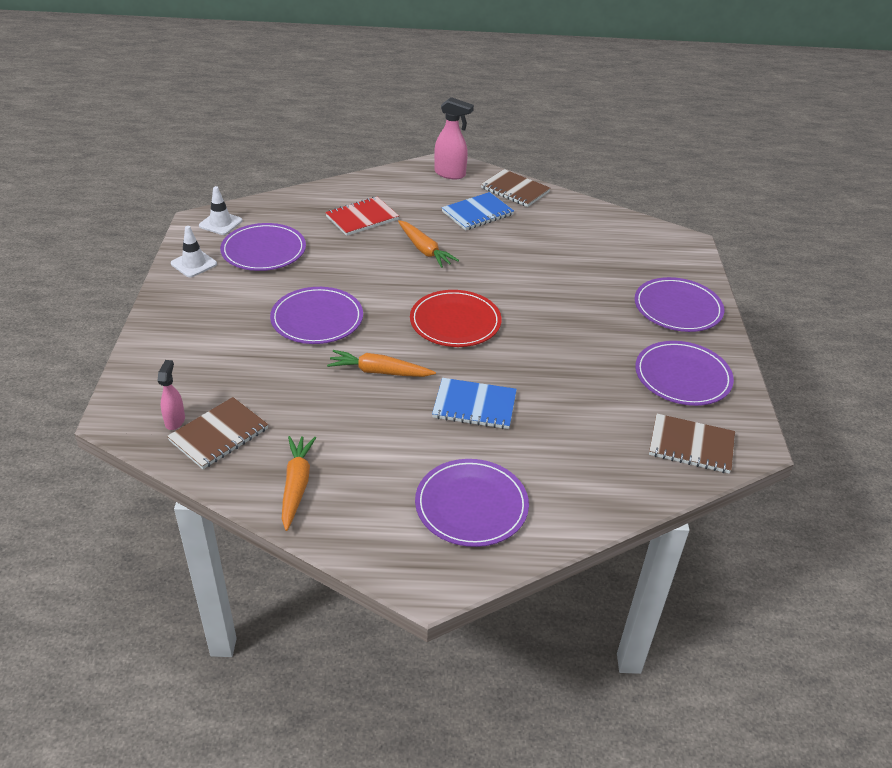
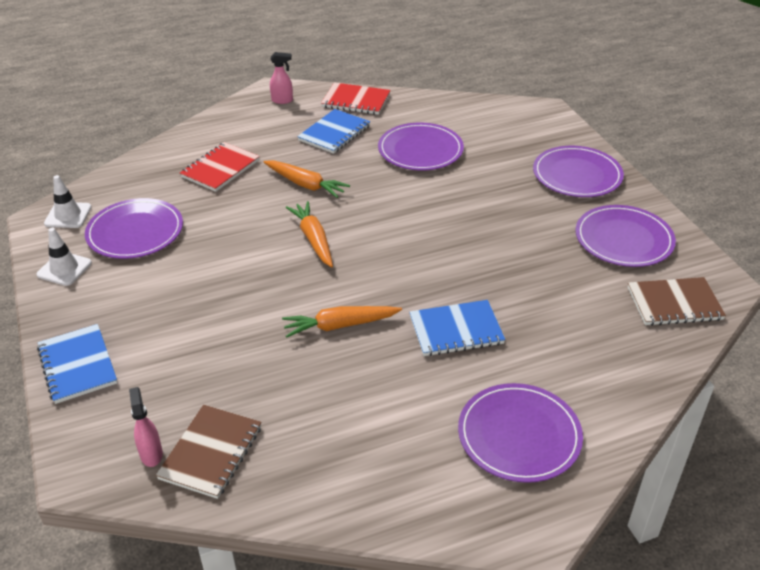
camera: 20 degrees left, 0 degrees up
(161, 339) = (77, 365): none -> blue notebook
(296, 485) = (331, 479): orange carrot -> orange carrot (313, 239)
(317, 319) = (239, 289): purple plate -> purple plate (420, 150)
(450, 174) = (282, 100): pink spray bottle -> pink spray bottle, size x0.62
(455, 322) = (382, 250): red plate -> none
(515, 190) = (356, 101): brown notebook -> red notebook

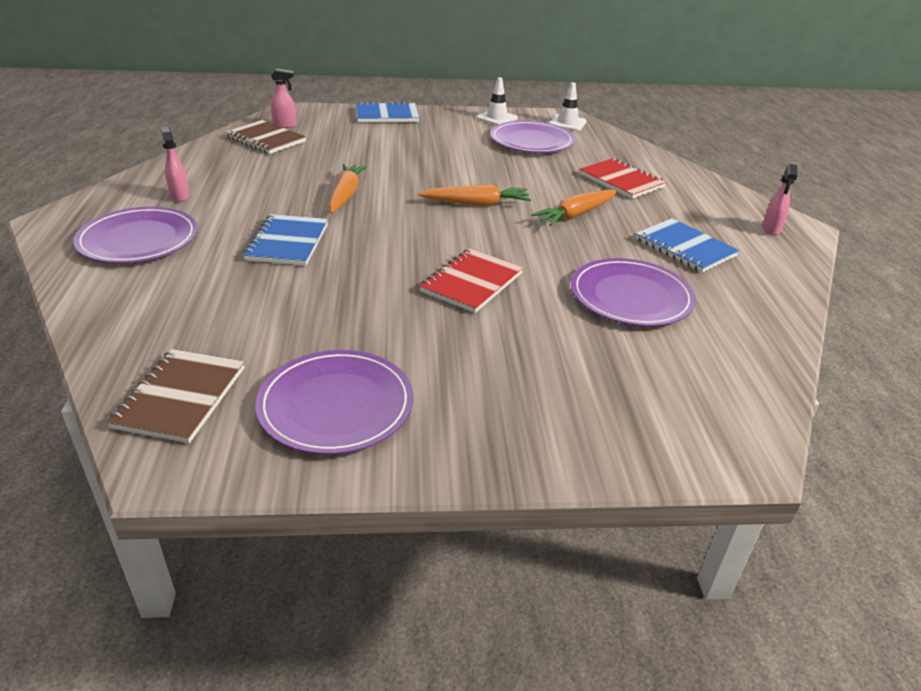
camera: 105 degrees right, 5 degrees down
(356, 101) = (773, 276): red notebook -> red notebook (471, 282)
(413, 454) = (180, 196): none -> pink spray bottle
(577, 175) = (518, 418): purple plate -> none

